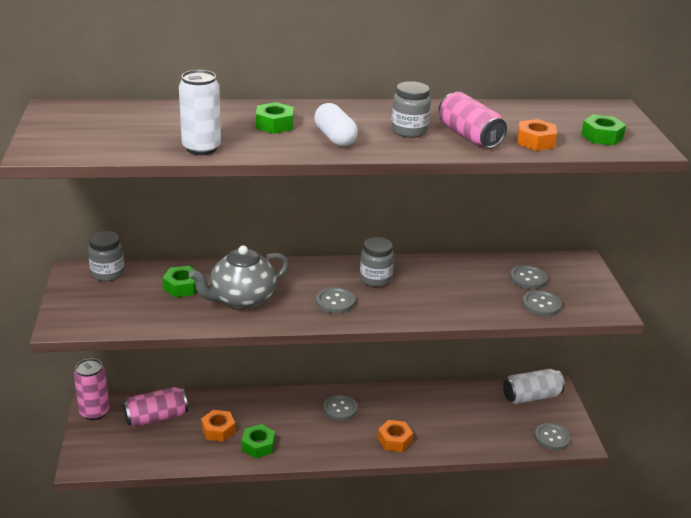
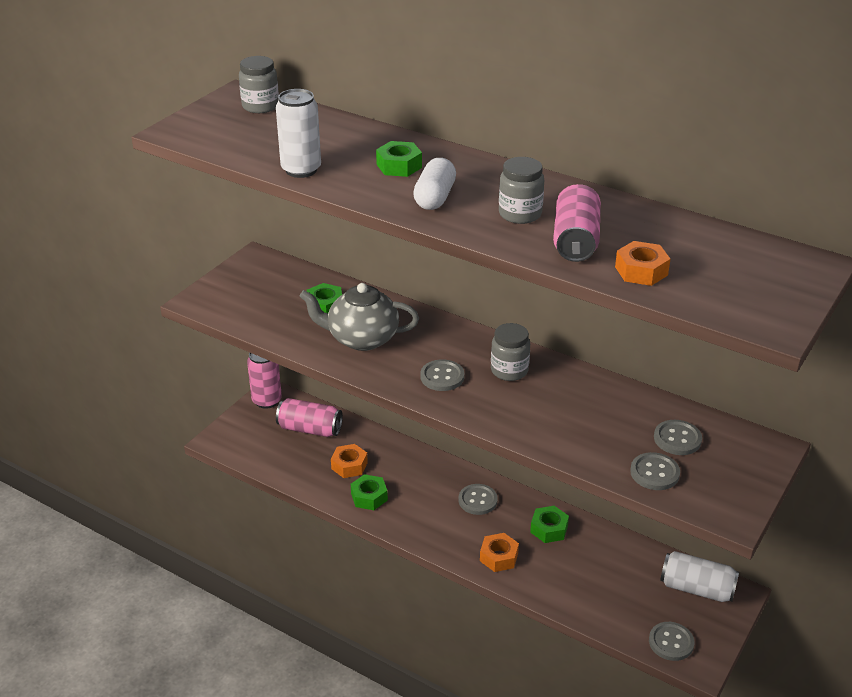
camera: 40 degrees right, 5 degrees up
(108, 273) = (280, 269): grey jar -> grey jar (260, 106)
(601, 136) = (734, 292): green nut -> green nut (549, 529)

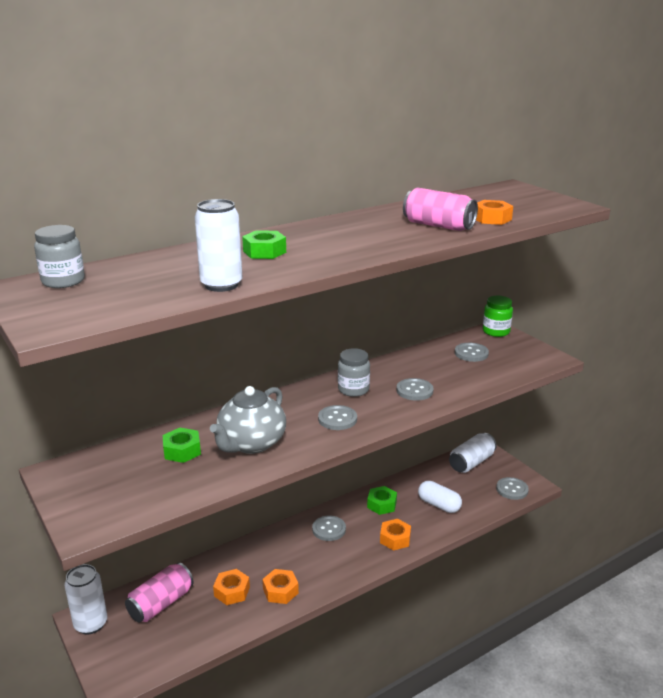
camera: 65 degrees left, 10 degrees down
(267, 400) = (91, 624): pink can -> white can
(369, 497) = (280, 591): green nut -> orange nut
(435, 198) = (332, 250): white capsule -> white capsule (439, 505)
(520, 214) = (386, 232): grey jar -> none
(654, 473) = (500, 370): grey button -> grey button (414, 391)
(764, 448) = (496, 331): none -> green jar

